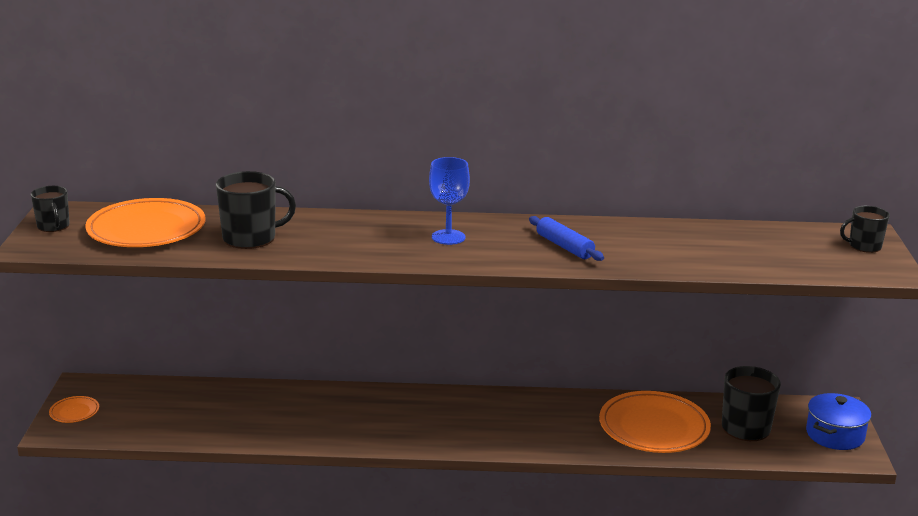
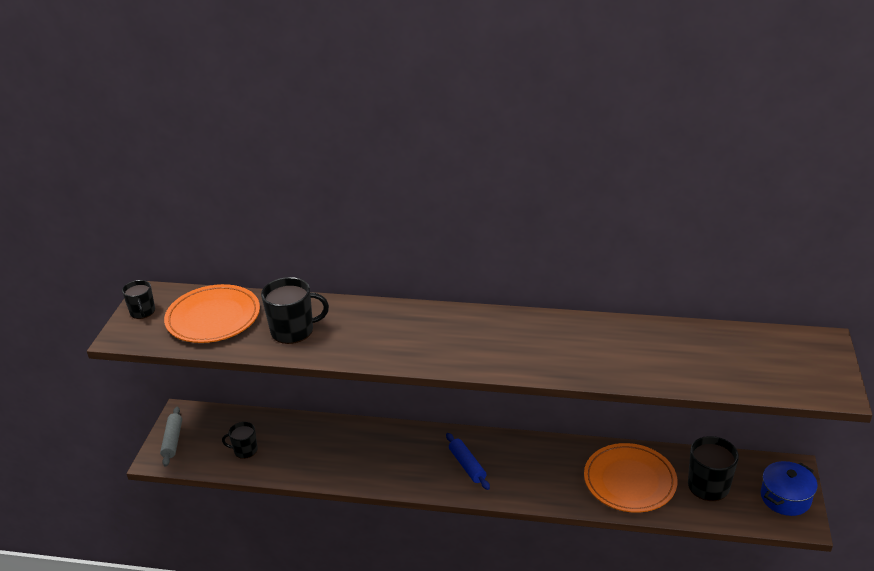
camera: 10 degrees right, 10 degrees up
(74, 412) = (172, 440): orange plate -> grey rolling pin
(448, 237) = (454, 334): blue goblet -> none
(564, 246) = (550, 349): blue rolling pin -> blue rolling pin (467, 465)
(864, 246) = (817, 357): black mug -> black mug (245, 450)

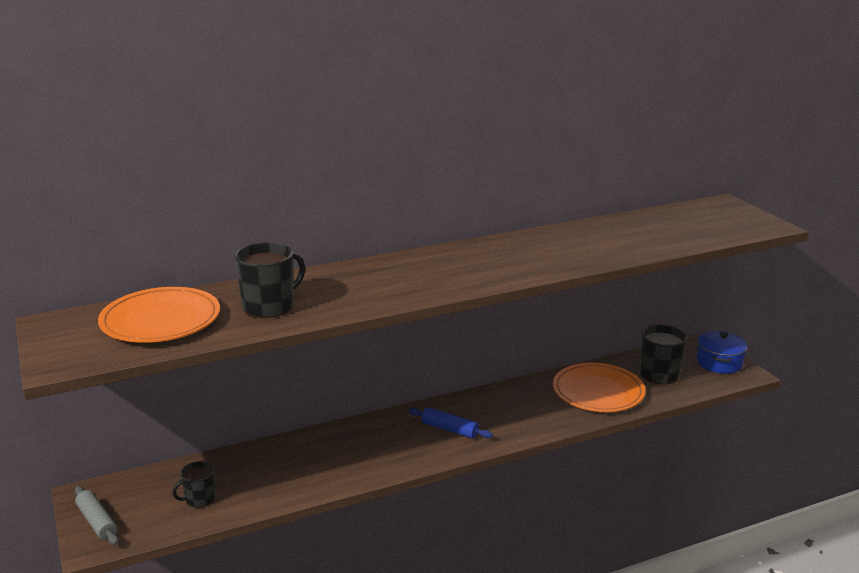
camera: 35 degrees left, 10 degrees down
(142, 312) = (60, 338): black mug -> none

